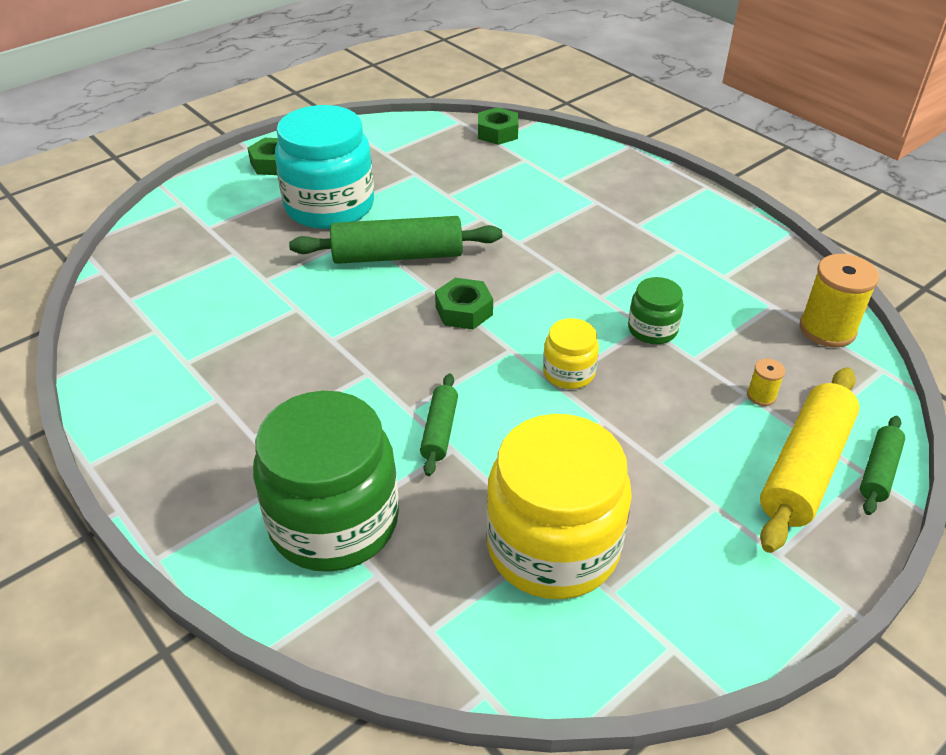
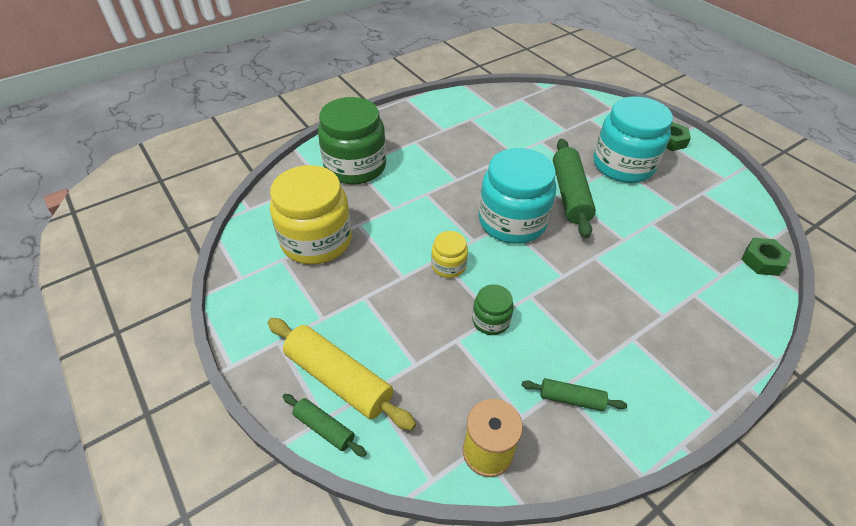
camera: 95 degrees right, 5 degrees up
(439, 430) = (407, 204): green rolling pin -> green rolling pin (571, 399)
(464, 311) = (512, 221): green nut -> turquoise jar
(761, 396) = (412, 373): yellow spool -> none

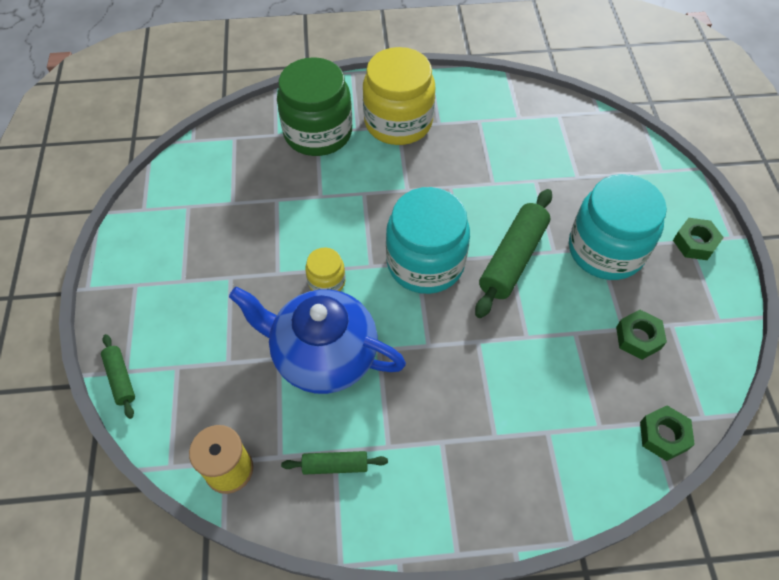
camera: 30 degrees right, 10 degrees up
(316, 240) = (228, 200): yellow jar -> yellow jar (398, 122)
(339, 379) = (159, 343): yellow rolling pin -> none
(490, 320) = (323, 355): green jar -> blue teapot
(571, 399) = (335, 465): green rolling pin -> green rolling pin turned 45 degrees counterclockwise
(691, 209) = (638, 338): none -> green nut

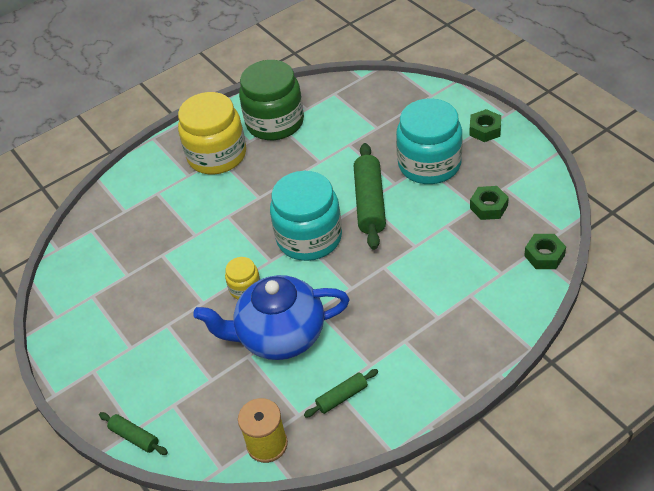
camera: 25 degrees left, 10 degrees down
(318, 133) = (158, 193): green jar -> green jar (275, 122)

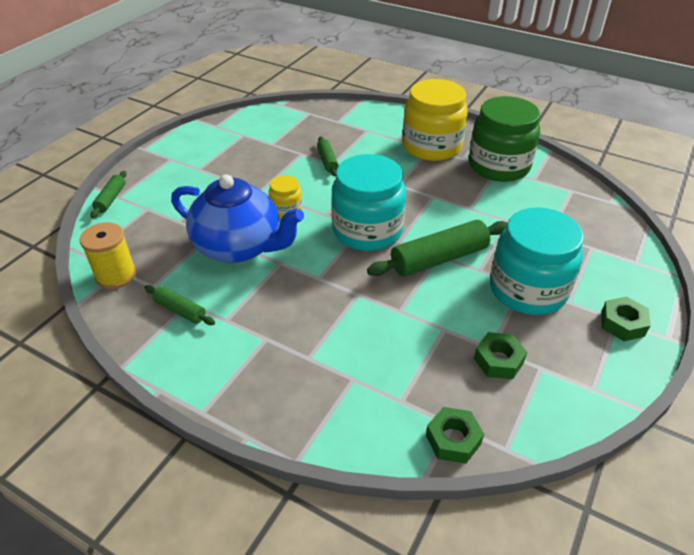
camera: 60 degrees right, 5 degrees down
(188, 237) = (327, 161): none -> green rolling pin
(279, 336) = (240, 247): blue teapot -> blue teapot turned 150 degrees clockwise

